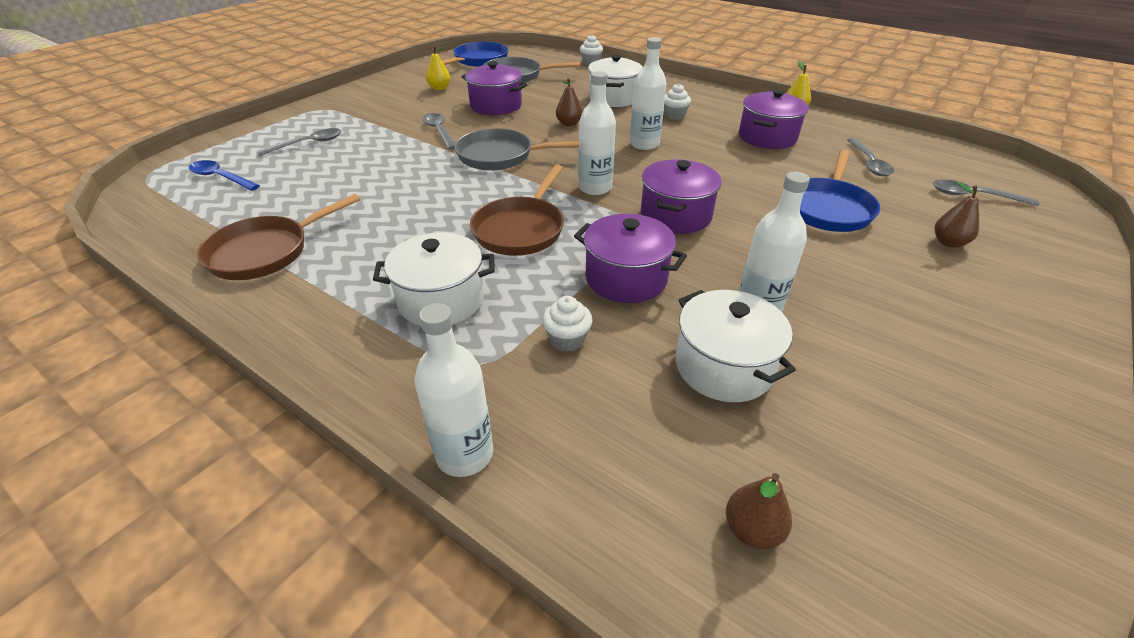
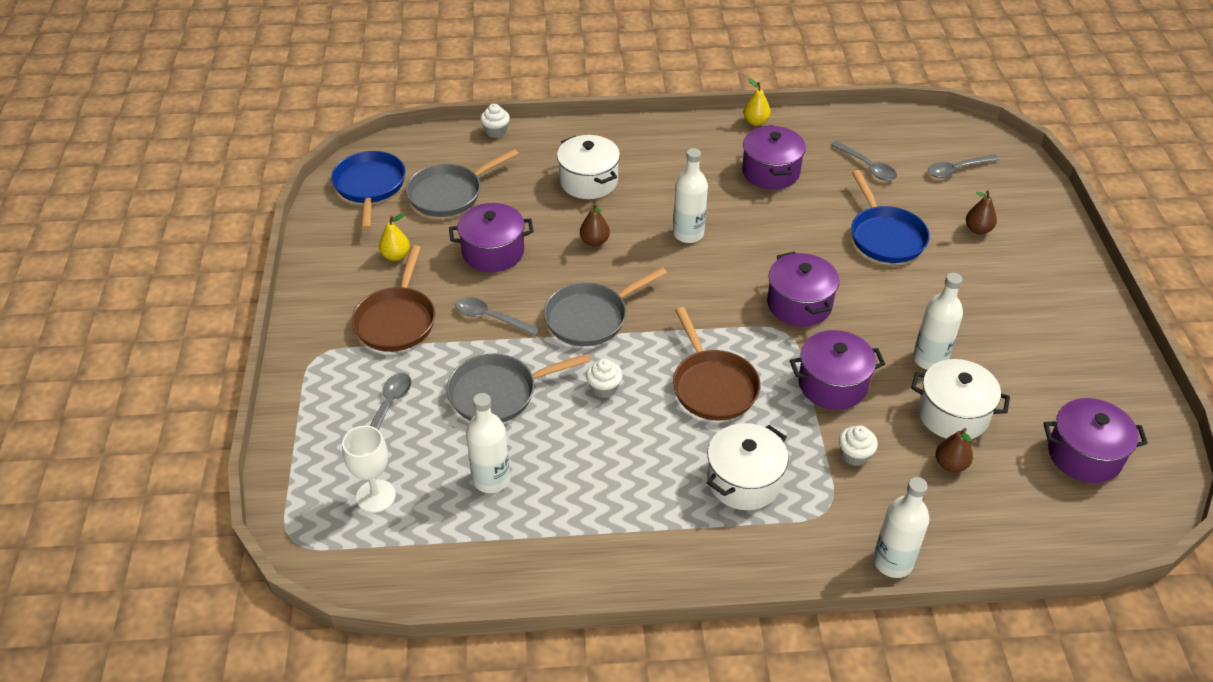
camera: 40 degrees left, 5 degrees up
(220, 177) = (376, 496): blue spoon -> white goblet
(265, 252) = (557, 532): brown pan -> brown pan (396, 320)
(376, 165) = (498, 393): none -> grey pan
(595, 188) = (711, 309): white bottle -> white bottle (491, 479)
(674, 115) = (669, 180): white cupcake -> white cupcake (604, 388)
(752, 530) = (1051, 498): brown pear -> brown pear (950, 464)
(864, 512) = (1084, 455): none -> purple pot

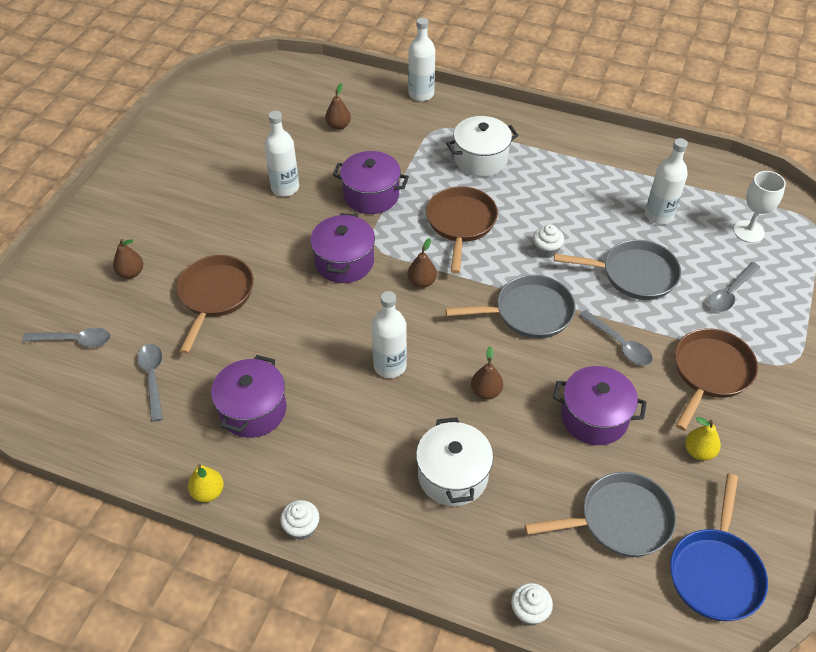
camera: 155 degrees left, 5 degrees up
(710, 311) = (422, 282): none -> brown pear
(854, 455) = (395, 150): white cupcake -> white cupcake (301, 527)
(885, 236) = (215, 296): blue pan -> brown pan
(952, 414) = (307, 151): white pot -> none
(1084, 455) = (250, 104): purple pot -> none

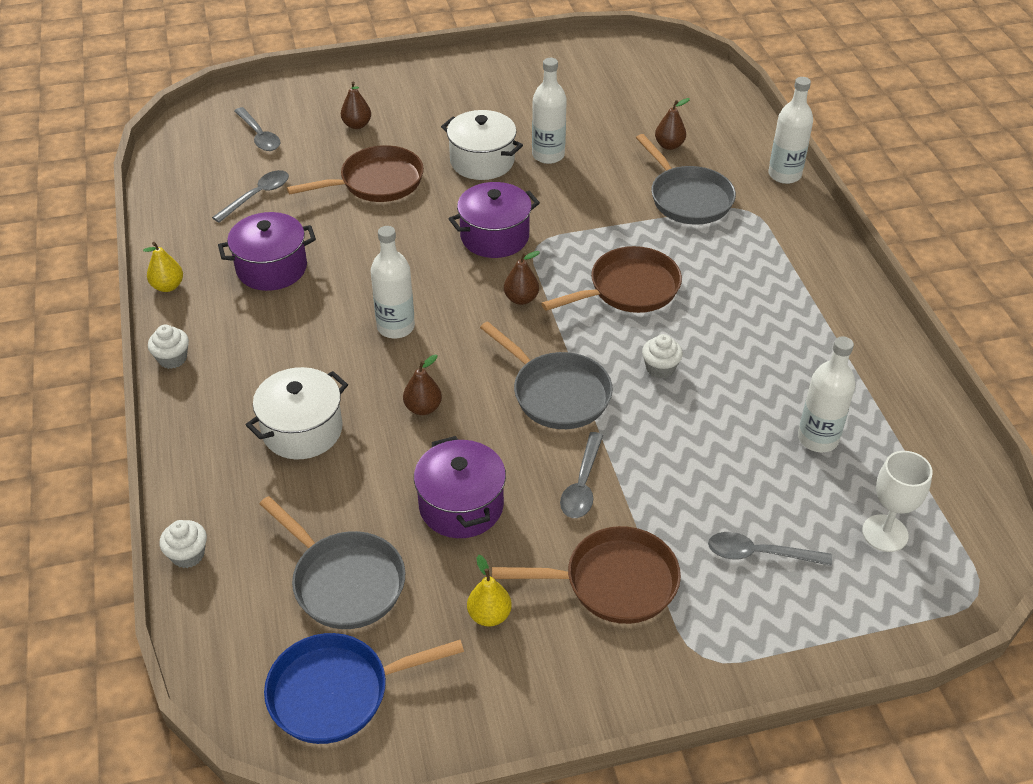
camera: 55 degrees right, 5 degrees down
(371, 195) = (599, 211): purple pot -> none
(480, 159) = (739, 260): white pot -> white pot (482, 161)
(634, 274) = (699, 455): grey pan -> grey pan (688, 198)

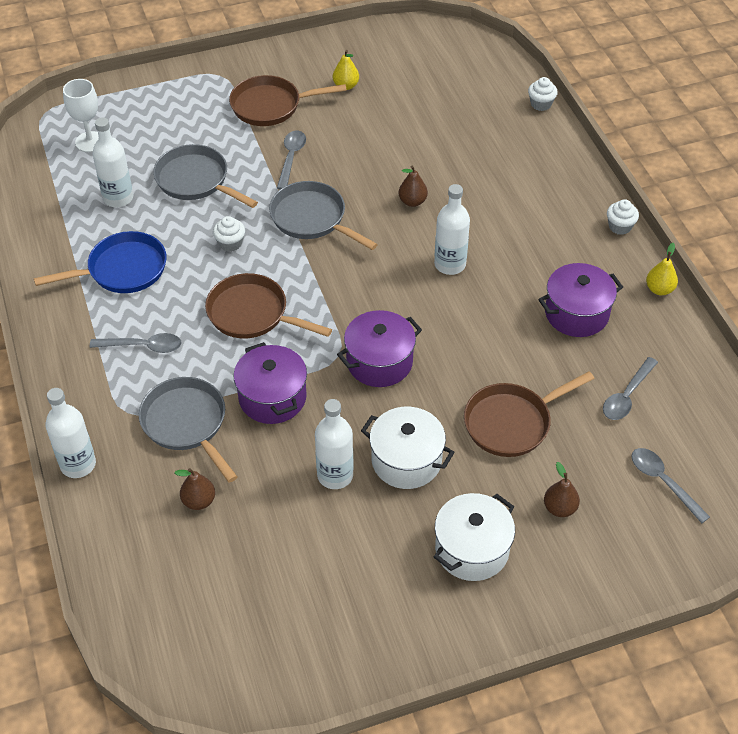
camera: 175 degrees right, 5 degrees up
(302, 430) = (497, 181): white pot -> white pot (472, 549)
(337, 692) = (426, 48): blue pan -> blue pan (122, 270)
(344, 581) = (438, 96): grey pan -> grey pan (196, 180)
(461, 506) = (372, 141): purple pot -> purple pot (272, 397)
(521, 299) = (347, 297): brown pear -> none
(629, 289) = (252, 314): brown pan -> brown pan turned 60 degrees clockwise
(758, 554) = (176, 126): grey spoon -> grey spoon (143, 346)

